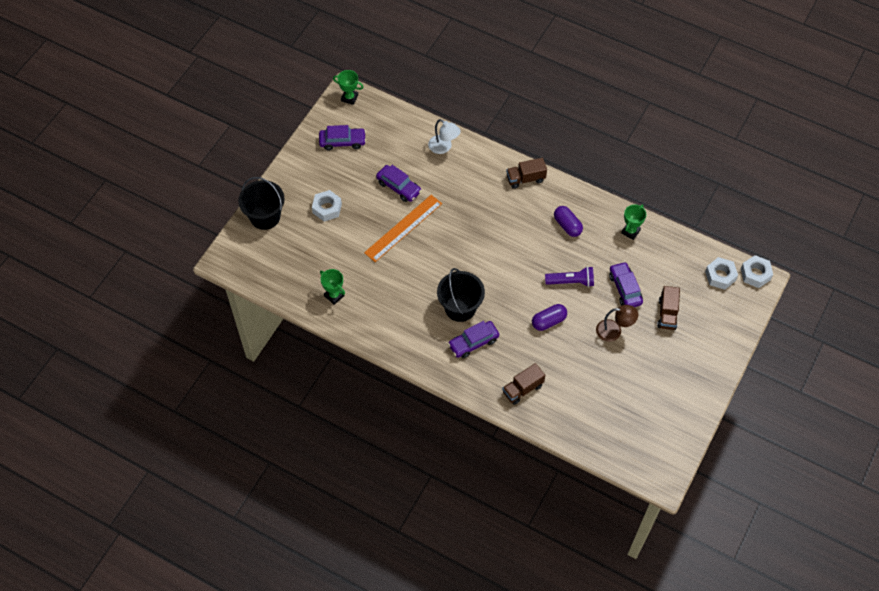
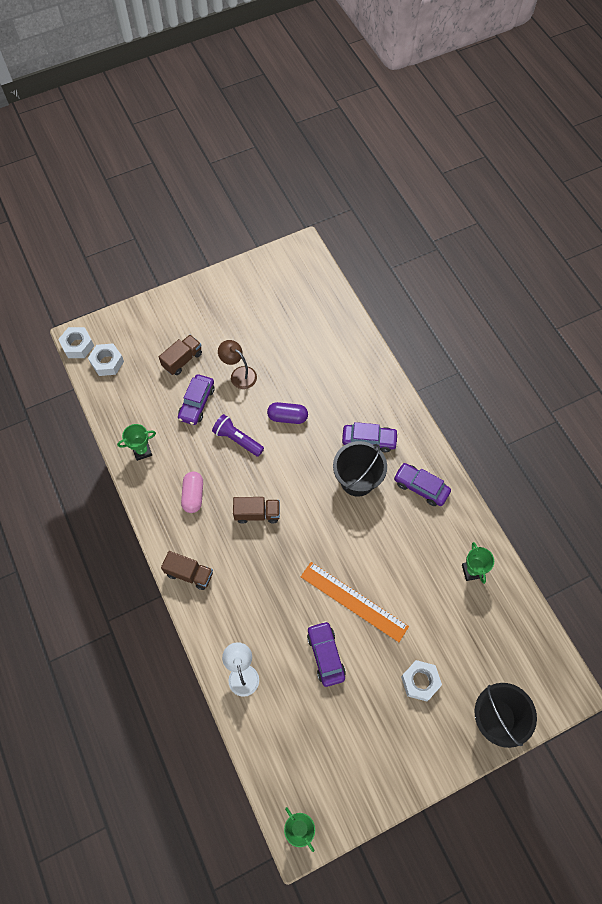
camera: 145 degrees left, 5 degrees up
(342, 142) = (348, 763): purple car -> purple car (421, 487)
(403, 228) = (354, 601): orange ruler -> orange ruler turned 45 degrees clockwise
(522, 389) = (356, 376): brown truck -> brown truck (257, 514)
(567, 225) = (193, 495): purple capsule -> pink capsule

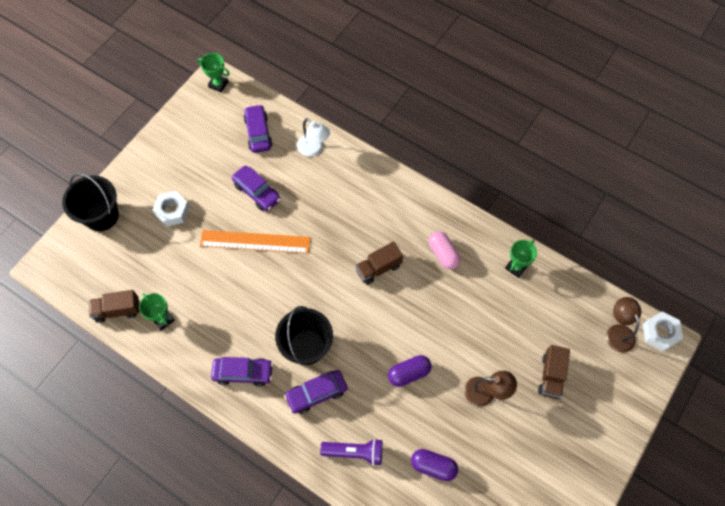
camera: 150 degrees right, 0 degrees up
(107, 362) = (617, 332): white nut -> brown lamp
(189, 574) = (401, 193): brown truck -> brown truck (117, 310)
(197, 403) = (503, 339): purple car -> purple car (258, 133)
(237, 439) = (441, 324): purple flashlight -> purple flashlight (355, 452)
(311, 348) = (433, 466): none -> purple capsule

